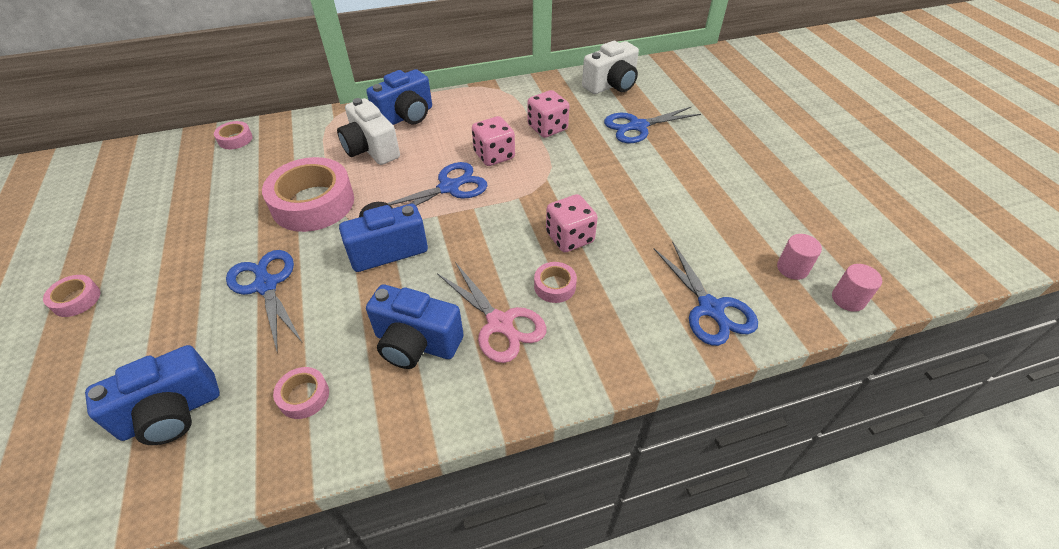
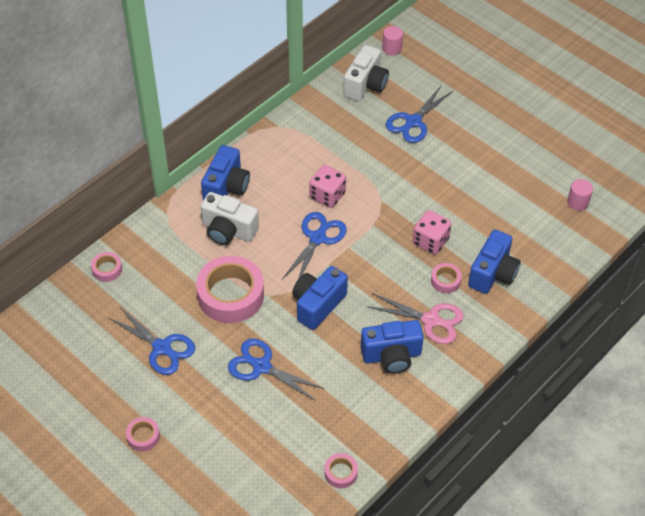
camera: 30 degrees left, 5 degrees up
(172, 413) = (288, 462): blue camera -> blue camera (493, 273)
(304, 396) = (354, 416): pink tape -> pink tape (340, 473)
(547, 128) = (347, 152): pink dice -> none
(710, 308) = (545, 253): blue scissors -> blue scissors (162, 348)
(848, 299) = (617, 210): pink cylinder -> pink cylinder (391, 48)

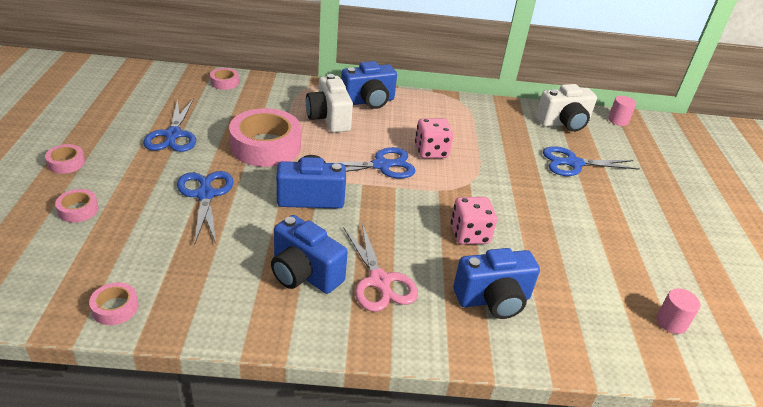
camera: 45 degrees right, 15 degrees down
(445, 280) = (439, 268): pink tape -> pink tape (78, 210)

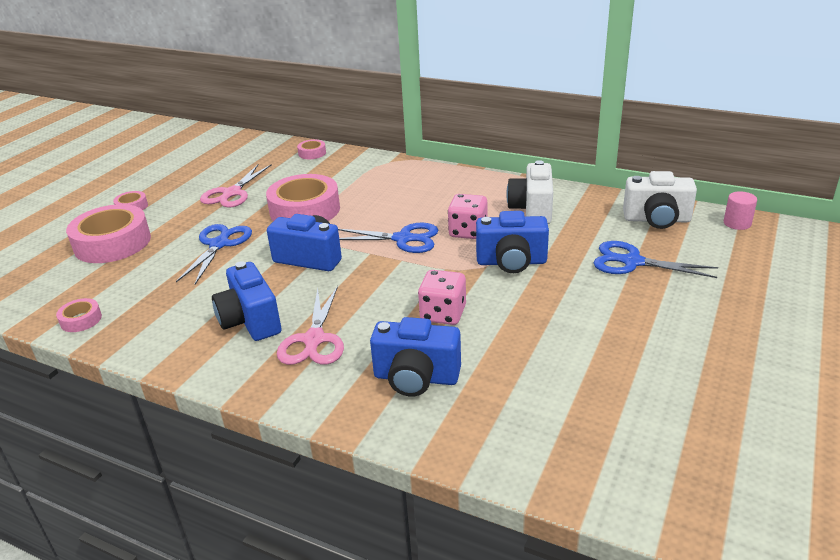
camera: 30 degrees right, 5 degrees down
(78, 210) = (112, 243): pink tape -> pink tape, size x2.20
(173, 135) = (232, 193): blue scissors -> pink scissors
(329, 118) = (385, 192): white camera -> white camera (532, 210)
(368, 101) = (440, 179): blue camera -> blue camera (511, 262)
(671, 322) = (614, 443): pink cylinder -> none

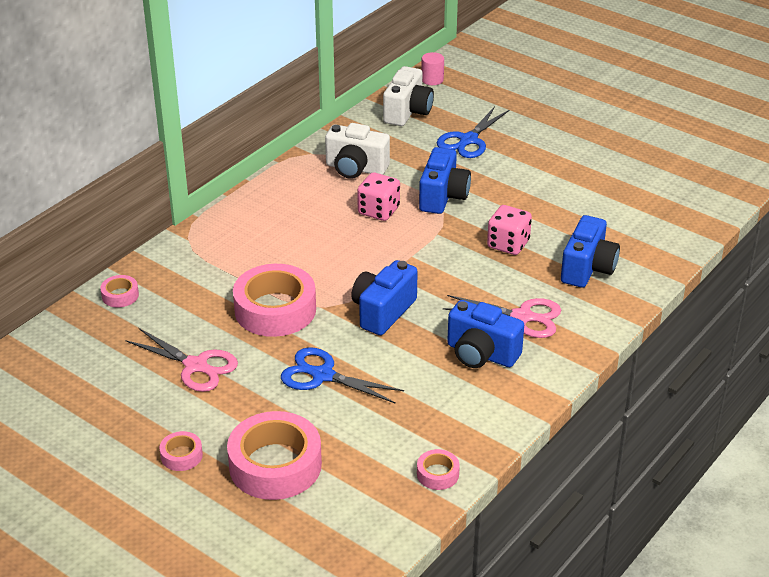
camera: 80 degrees left, 5 degrees up
(250, 321) = (481, 354): blue camera -> blue camera turned 45 degrees clockwise
(403, 239) = (373, 250): blue scissors -> none

